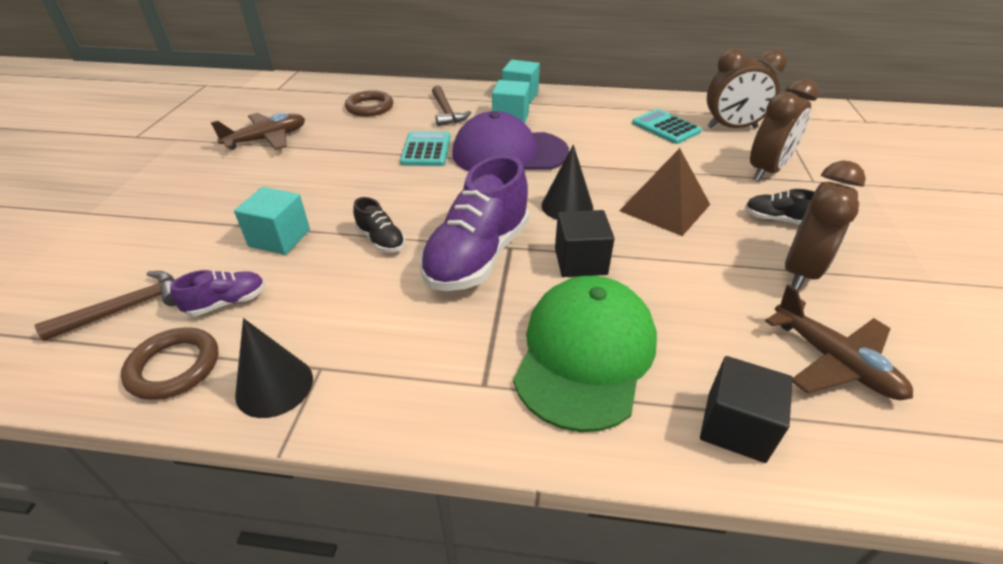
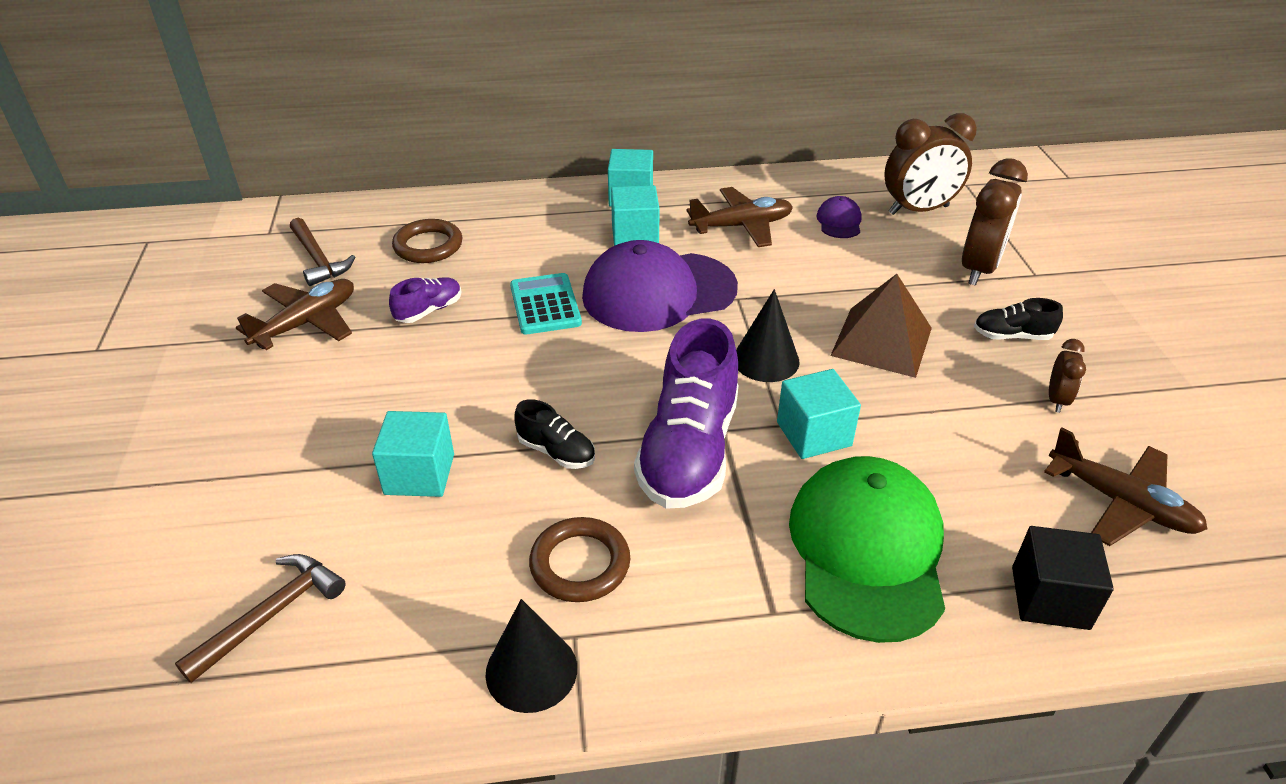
camera: 15 degrees left, 0 degrees up
(174, 367) = (390, 676): brown ring -> brown ring (580, 564)
(227, 303) = (404, 578): purple shoe -> purple shoe (429, 310)
(446, 112) = (542, 238): brown hammer -> brown hammer (318, 259)
(580, 261) = (814, 434): black cube -> turquoise cube
(590, 122) = (741, 226): none -> brown plane
(665, 127) = (839, 221): turquoise calculator -> purple cap
(800, 271) = (1057, 400): brown clock -> brown clock, size x0.51

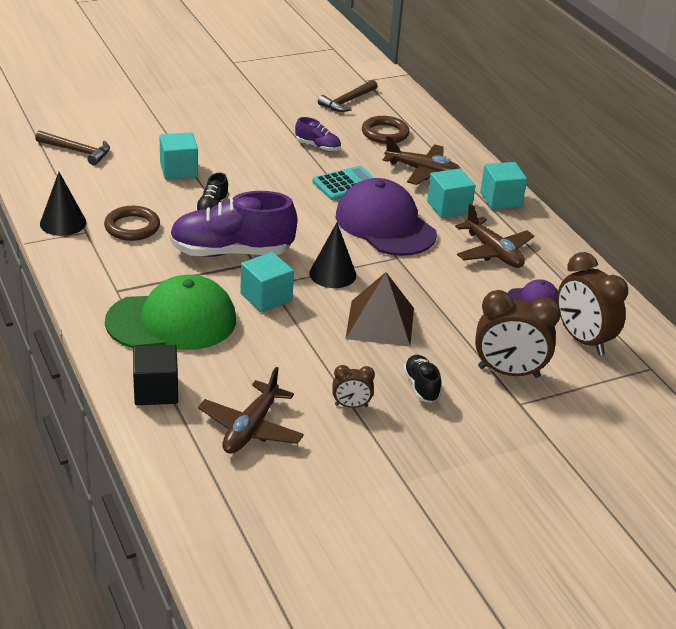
camera: 70 degrees right, 5 degrees down
(307, 323) = (285, 112): brown plane -> brown plane (423, 171)

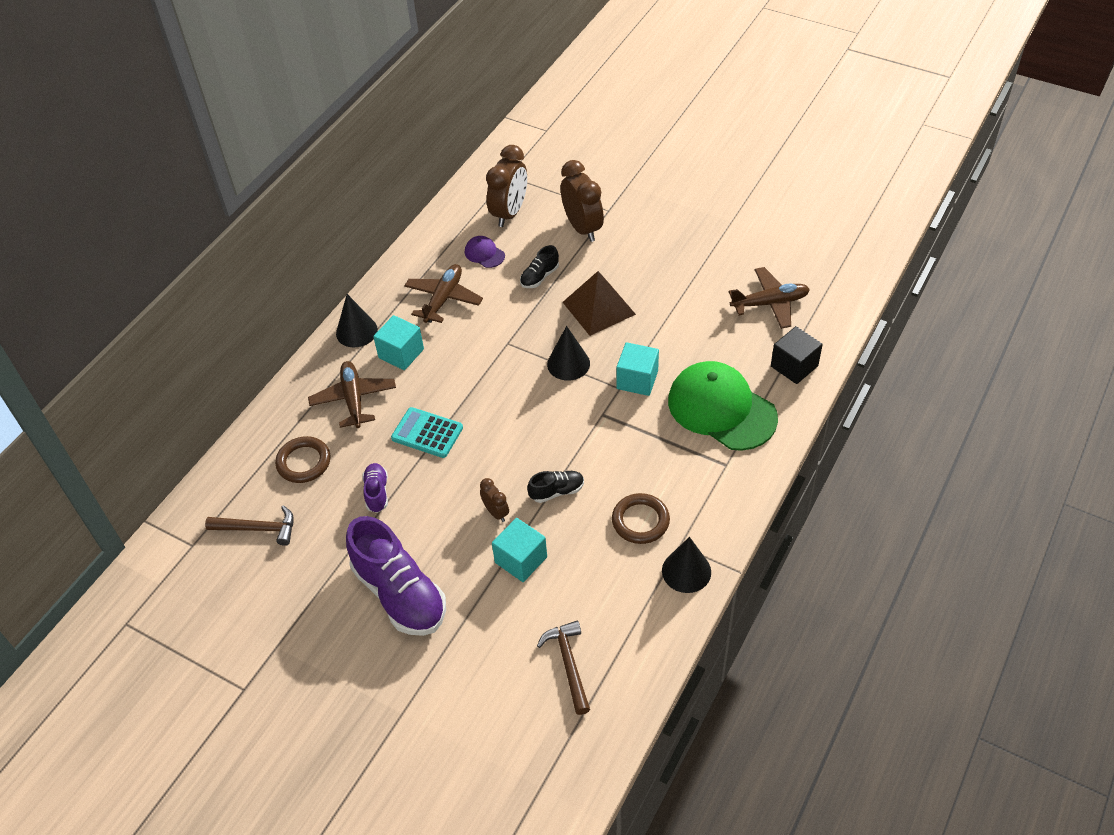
camera: 120 degrees left, 15 degrees up
(231, 252) = (605, 436): purple shoe -> purple shoe (400, 593)
(351, 405) = (697, 275): brown clock -> brown clock (496, 512)
(385, 225) = (467, 374): purple cap -> none
(421, 386) = (642, 256): black shoe -> black shoe (539, 277)
(500, 199) = (356, 331): turquoise cube -> black cone

